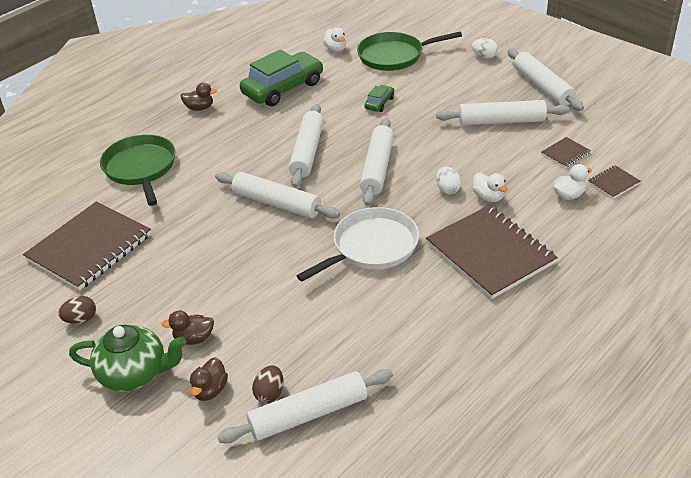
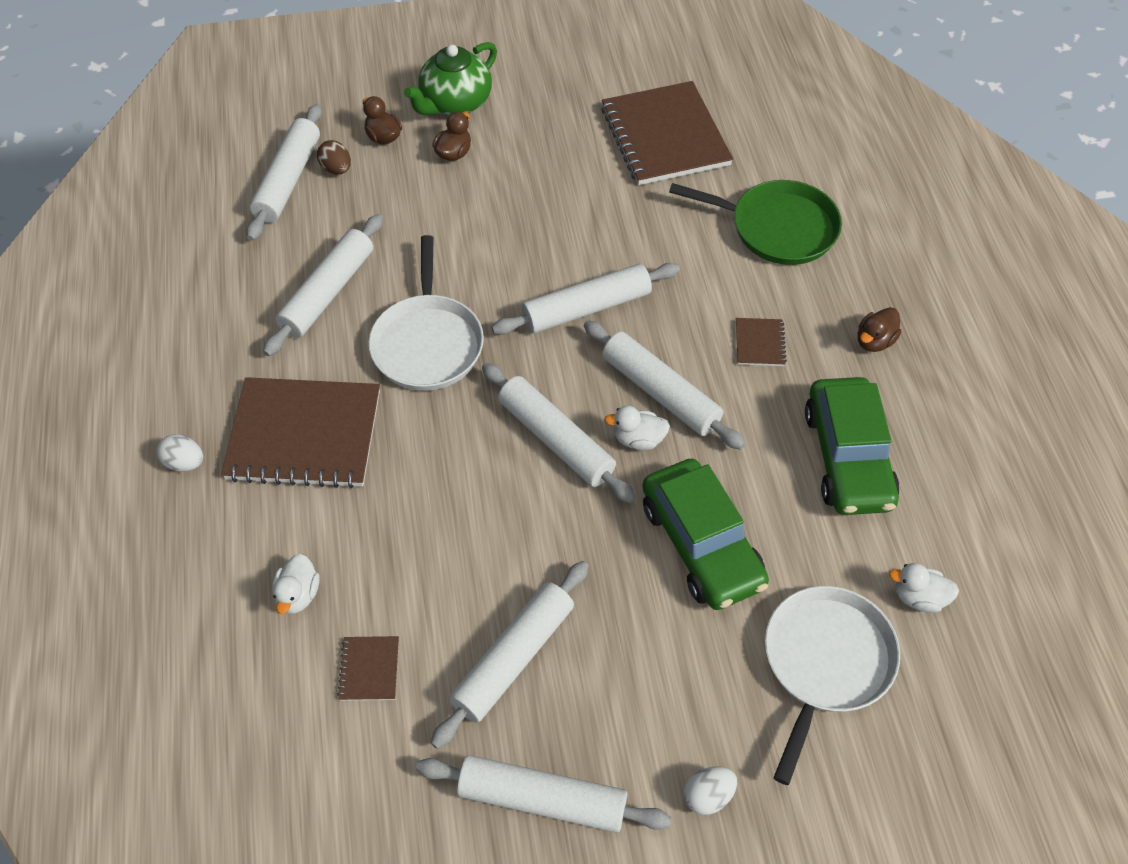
camera: 125 degrees right, 15 degrees up
(81, 319) = (561, 96): brown egg -> none
(379, 103) = (701, 544): green car -> green car, size x2.20
(385, 315) = (328, 293): none -> white rolling pin
(394, 56) = (825, 662): green pan -> white pan
(447, 189) = (442, 479): white egg -> white egg (184, 463)
(488, 197) = (386, 508): white duck -> white duck (638, 439)
(613, 183) = (262, 667): brown notebook -> brown notebook (759, 343)

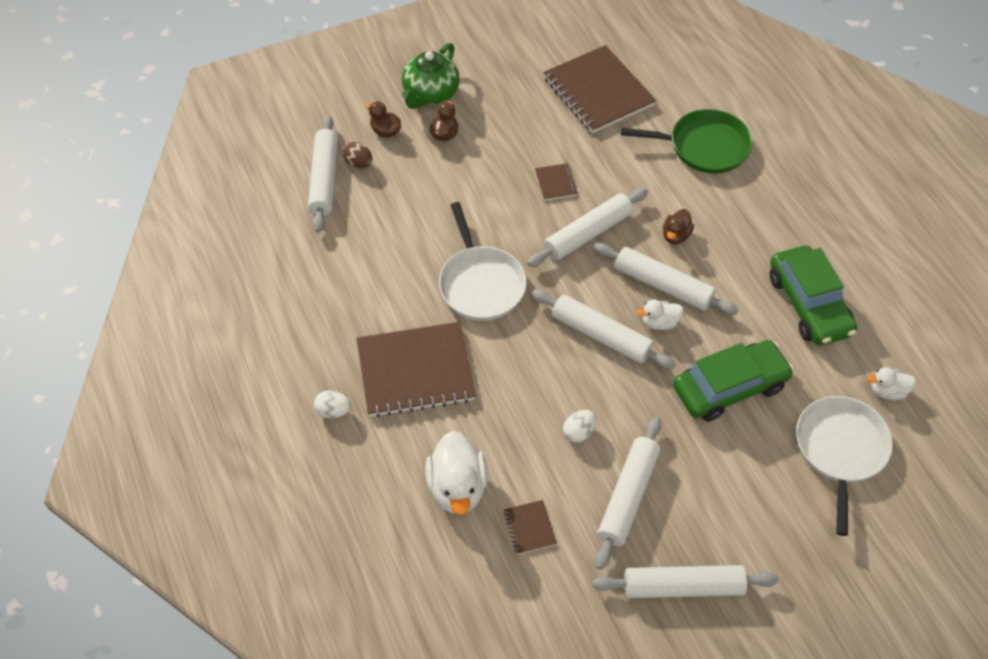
camera: 15 degrees left, 0 degrees up
(298, 595) = (457, 488): white duck -> white duck, size x1.83
(328, 293) = (390, 261): white rolling pin -> none
(701, 544) = (729, 387): green car -> green car turned 75 degrees counterclockwise
(708, 796) = (793, 557): white egg -> white egg (578, 432)
(759, 343) = (720, 235): brown notebook -> brown notebook (555, 183)
(874, 341) = (799, 217): brown duck -> brown duck (675, 236)

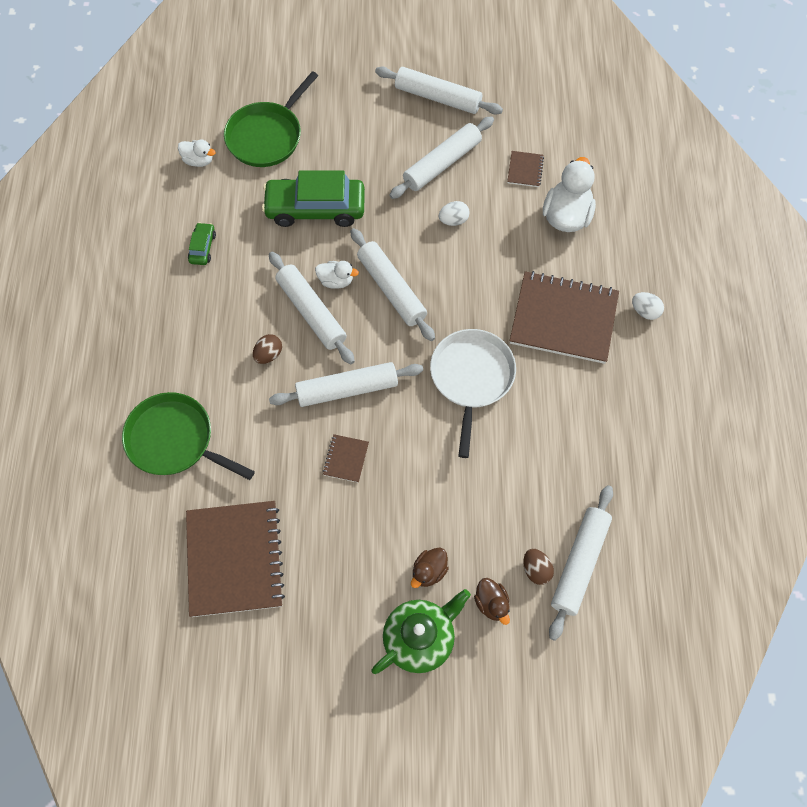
camera: 155 degrees left, 10 degrees up
(675, 236) = (268, 355): brown duck -> brown egg
(808, 304) = (202, 247): green car -> green car, size x0.45
(840, 449) = (267, 136): white pan -> green pan

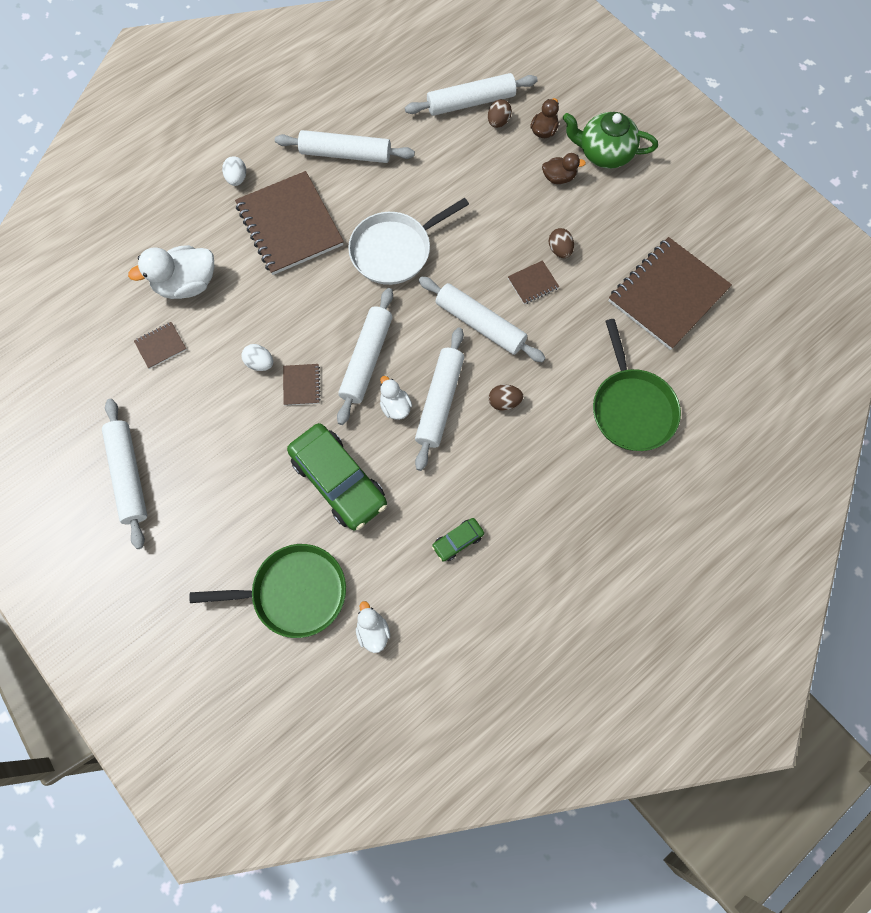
camera: 130 degrees left, 5 degrees up
(356, 507) = (559, 250): none -> brown egg
(410, 234) = (301, 385): none -> brown notebook
(442, 163) = (205, 415): white rolling pin -> white rolling pin (345, 154)

